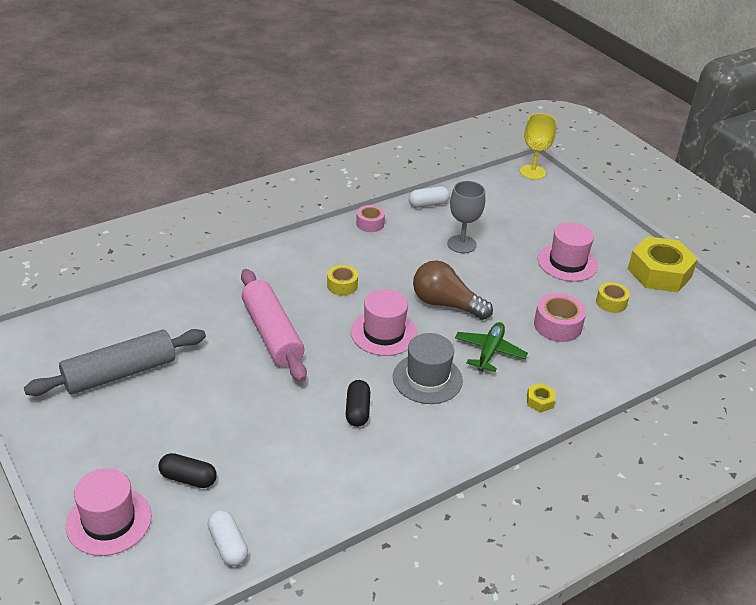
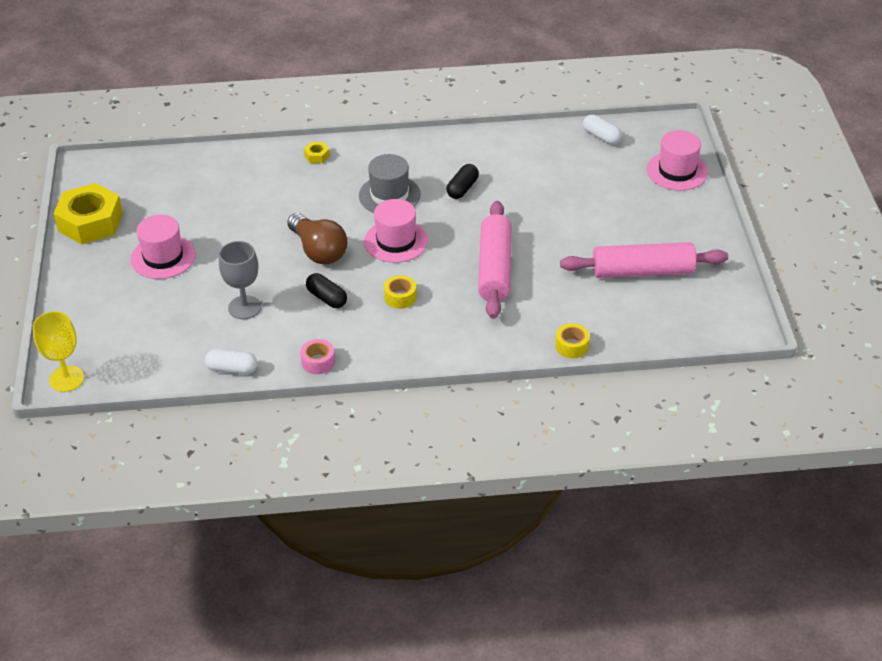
camera: 150 degrees left, 5 degrees up
(120, 373) = (642, 271): grey rolling pin -> pink rolling pin
(188, 478) = (613, 180): black capsule -> black capsule (327, 298)
(228, 545) = (601, 137): white capsule -> white capsule turned 45 degrees counterclockwise
(489, 352) = (320, 200): green plane -> none
(557, 325) = (240, 204): pink tape -> none
(611, 302) = (170, 209): yellow tape -> yellow tape (571, 346)

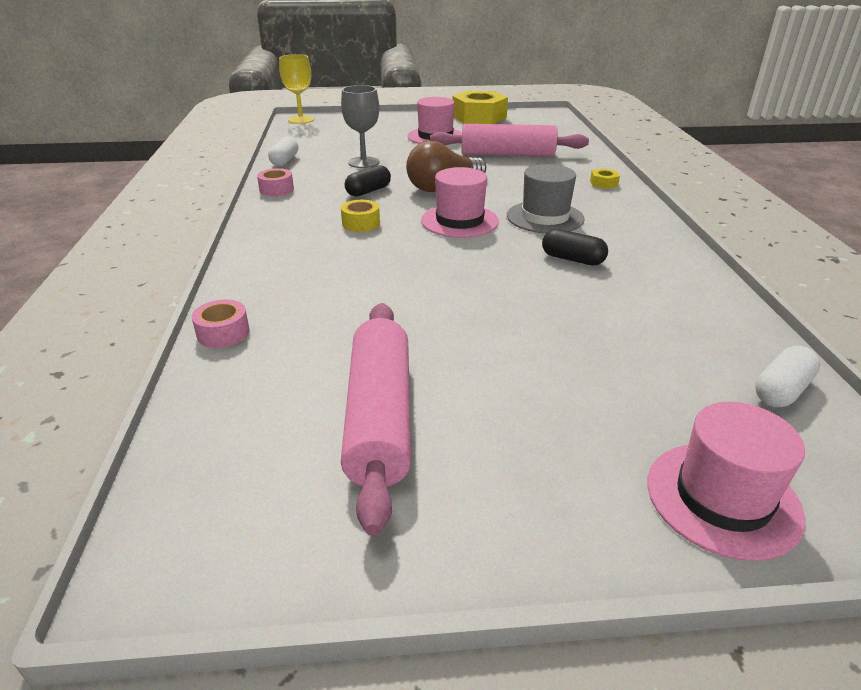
camera: 90 degrees right, 10 degrees down
(494, 269) = (403, 278): pink rolling pin -> pink rolling pin (507, 154)
(571, 346) = (223, 333): yellow tape -> pink tape

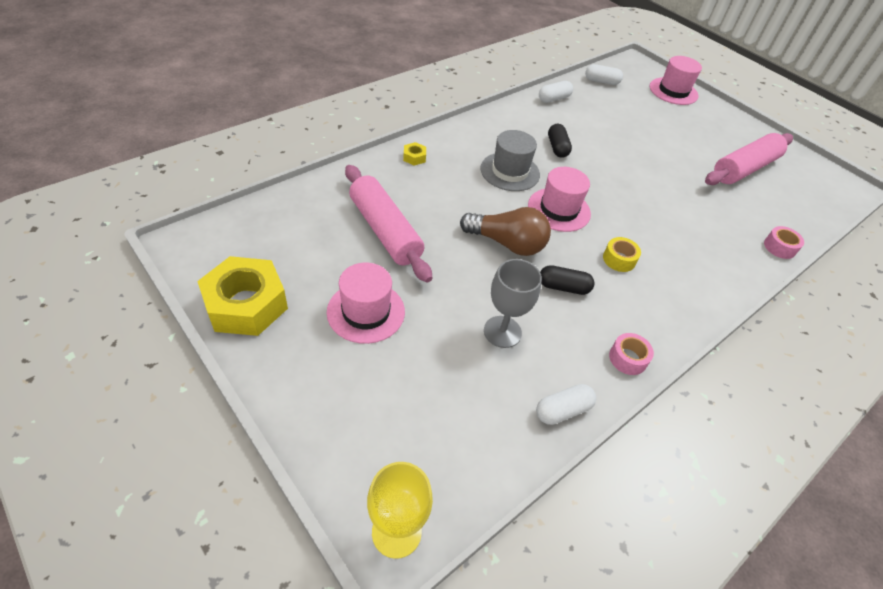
camera: 130 degrees left, 15 degrees up
(713, 305) = (554, 99): none -> white capsule

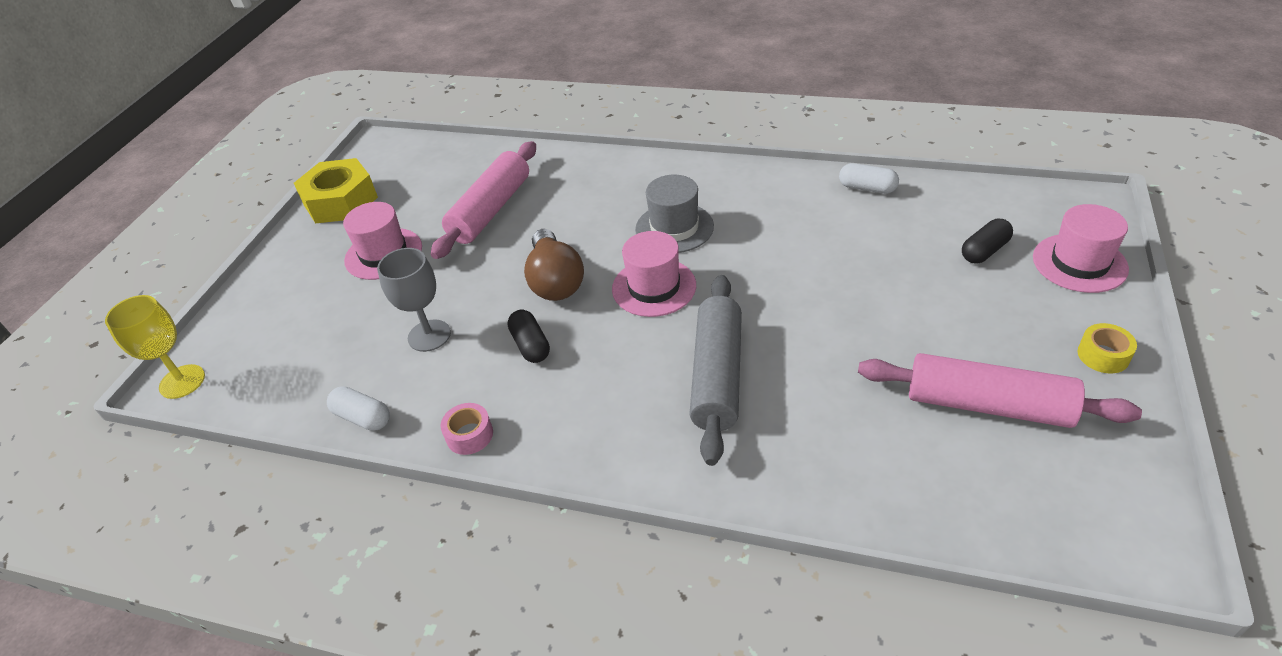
camera: 65 degrees right, 5 degrees down
(414, 157) = (615, 169): yellow nut -> none
(557, 148) = (768, 235): black capsule -> black capsule (984, 251)
(601, 81) = (978, 200): white capsule -> none
(619, 259) = (622, 365): yellow tape -> yellow tape (1103, 355)
(659, 230) = (717, 376): none -> grey rolling pin
(779, 247) = (835, 506): pink tape -> none

